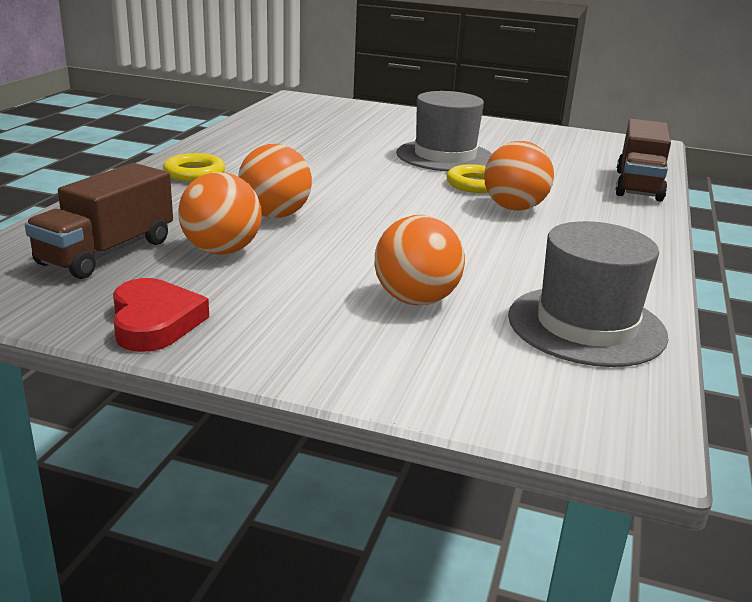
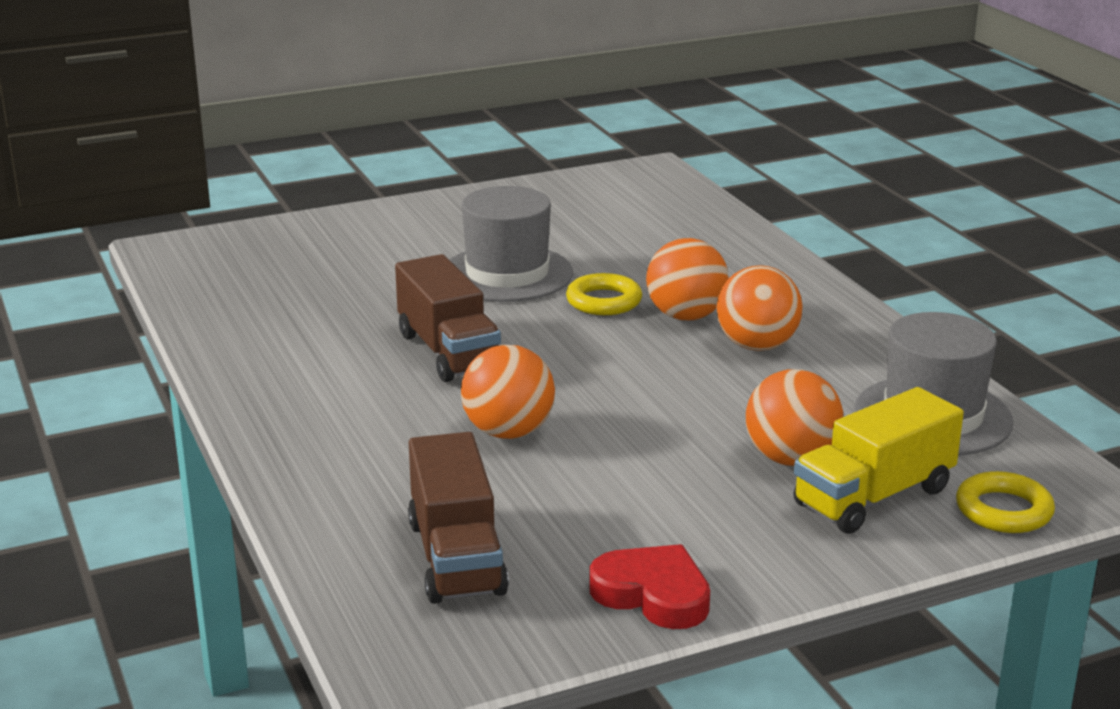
camera: 40 degrees left, 0 degrees up
(194, 173) = (313, 421): yellow ring -> yellow ring (1003, 510)
(221, 251) = (550, 497): orange ball -> orange ball (757, 346)
(426, 347) = (873, 497): none -> yellow truck
(638, 185) = (732, 236): brown truck -> brown truck (448, 352)

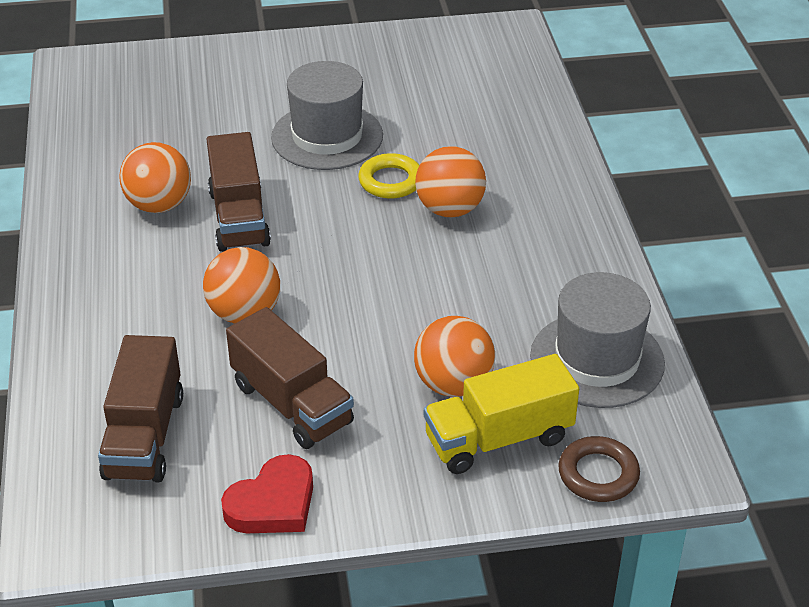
camera: 15 degrees right, 15 degrees up
(616, 502) = (292, 404): none -> brown truck
(653, 594) = (273, 503): red heart -> red heart turned 90 degrees clockwise
(757, 346) = (491, 254): orange ball -> orange ball (159, 205)
(1003, 510) = (598, 474): yellow ring -> brown ring

